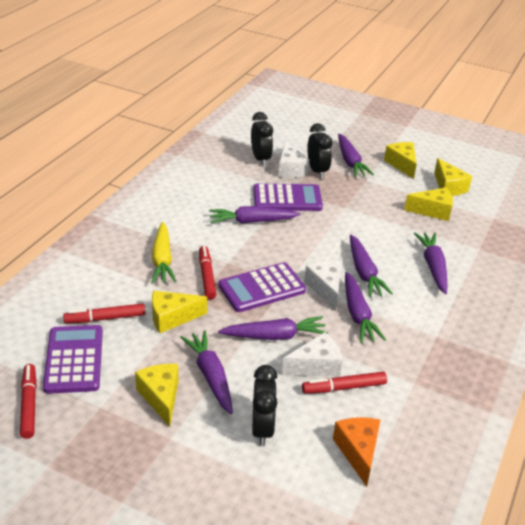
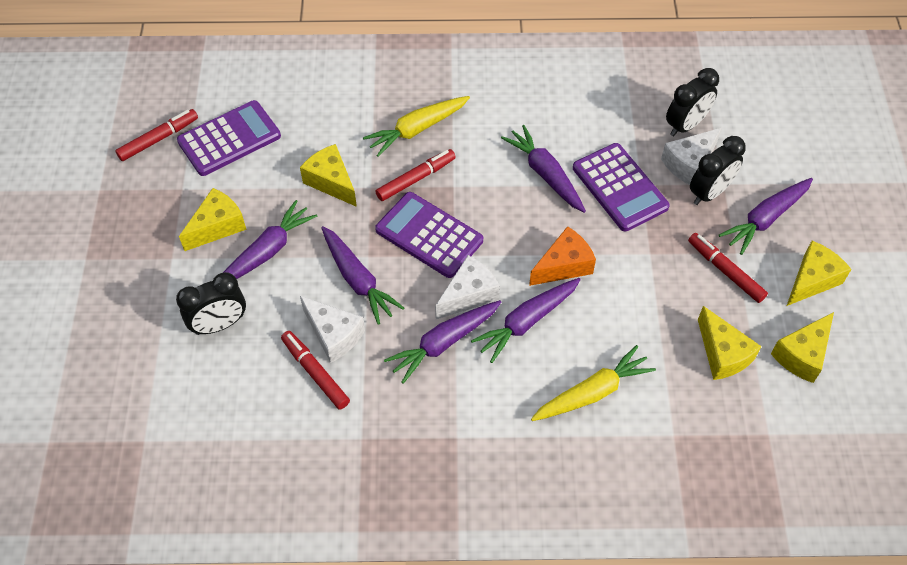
camera: 65 degrees right, 20 degrees up
(105, 318) = (297, 131): red marker -> red marker (725, 271)
(358, 452) = (230, 418): orange cheese -> orange cheese (563, 266)
(433, 267) = (592, 392): purple carrot -> yellow carrot

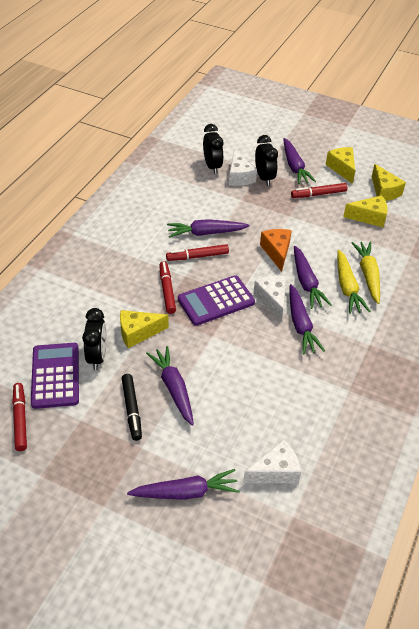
camera: 65 degrees left, 10 degrees down
(217, 226) = (132, 409): yellow cheese -> black marker
(219, 324) = (219, 437): black clock -> black clock (97, 356)
(315, 373) = (288, 396): red marker -> red marker (197, 256)
(334, 335) = (264, 376): white cheese -> white cheese (275, 471)
(358, 279) = (228, 348): purple carrot -> purple carrot (185, 492)
(417, 129) = (127, 274): yellow carrot -> yellow carrot (347, 287)
(619, 187) = (237, 208): purple calculator -> none

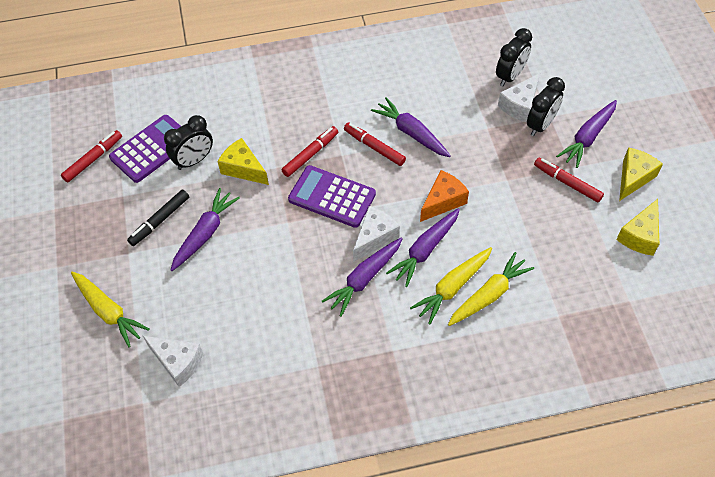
camera: 55 degrees right, 10 degrees up
(185, 492) = (108, 311): purple carrot -> yellow carrot
(369, 217) = (580, 246): yellow cheese -> none

